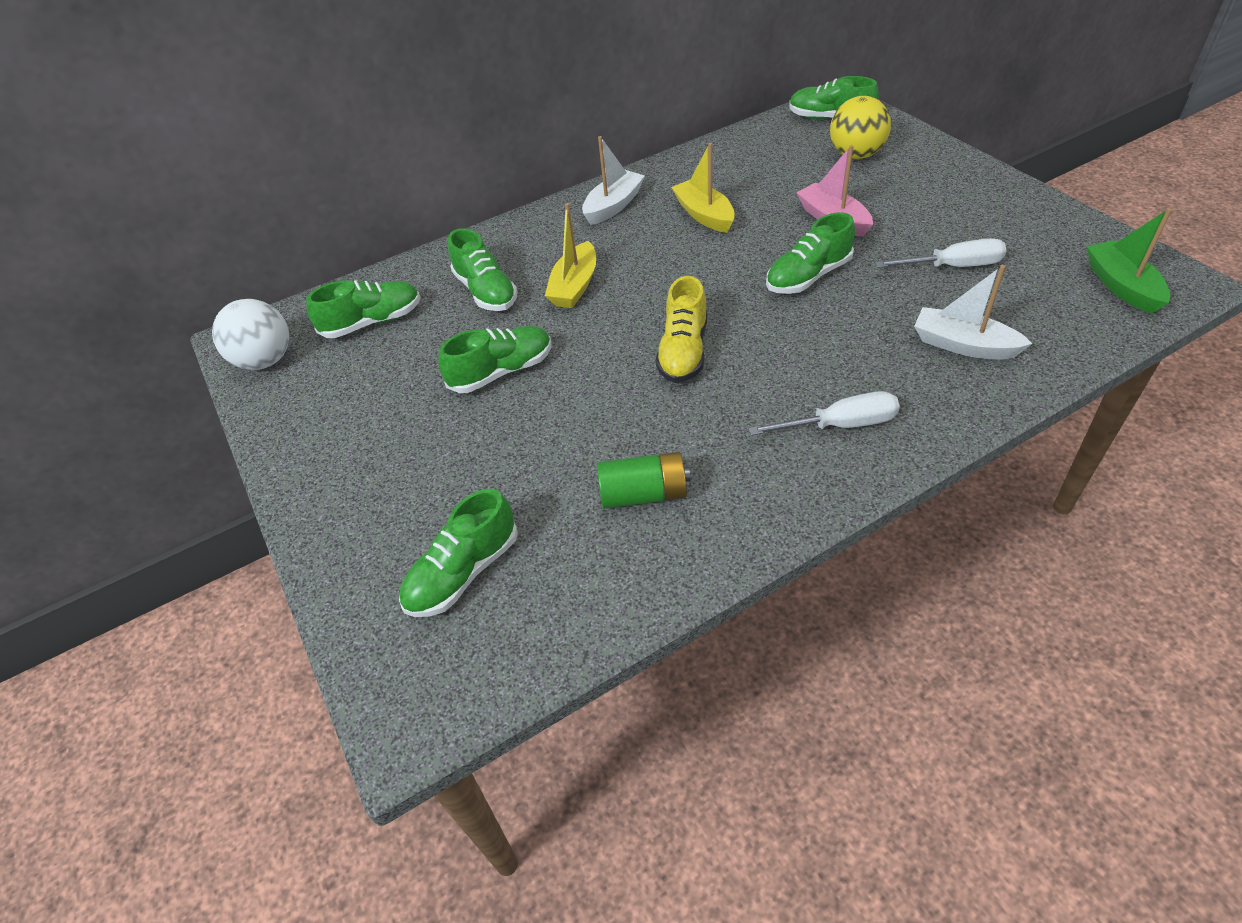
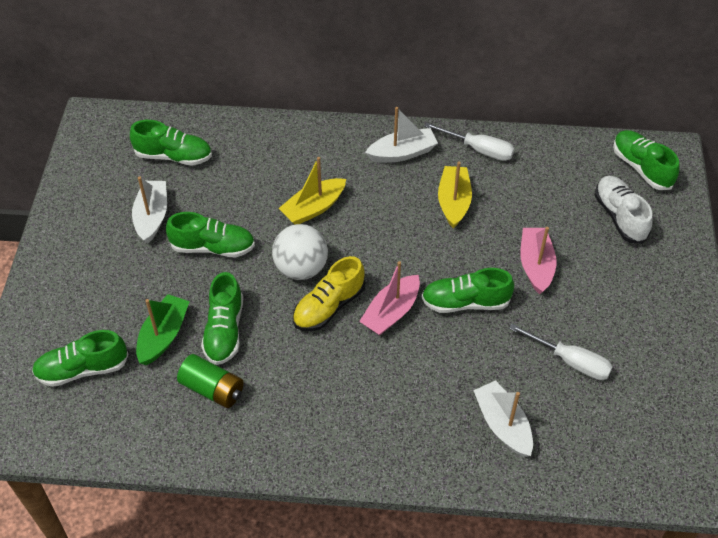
camera: 30 degrees right, 5 degrees up
(265, 360) = (94, 146): white ball -> white ball (301, 268)
(401, 383) = (152, 216): none -> white boat
(486, 291) = (257, 176): green shoe -> green shoe (224, 330)
(750, 322) = (391, 312): none -> pink boat
(840, 425) = (364, 425): white screwdriver -> white screwdriver (479, 149)
(856, 155) = (620, 216): yellow ball -> white shoe
(1121, 286) = (665, 457): green boat -> green boat (163, 335)

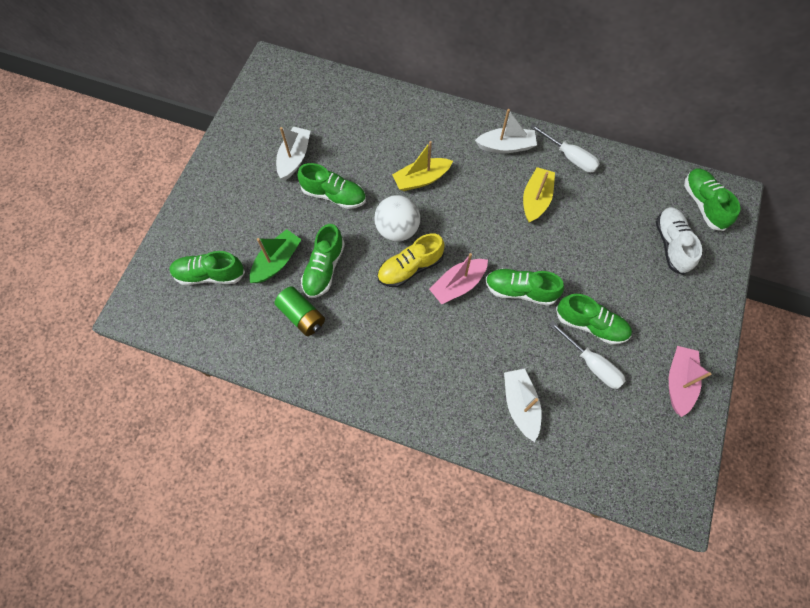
camera: 15 degrees right, 15 degrees up
(173, 156) = (324, 109): green shoe -> green shoe (590, 324)
(536, 265) = (587, 272): pink boat -> pink boat (678, 382)

